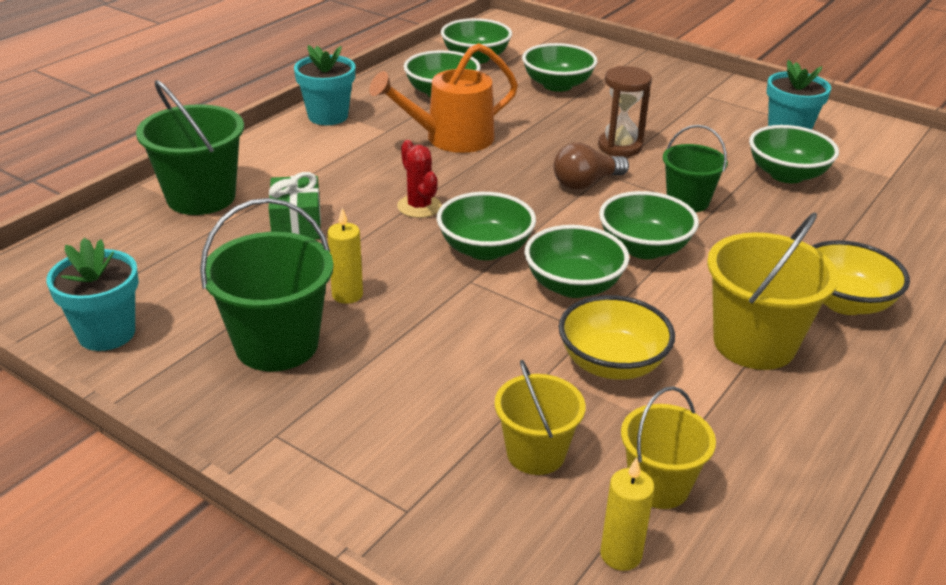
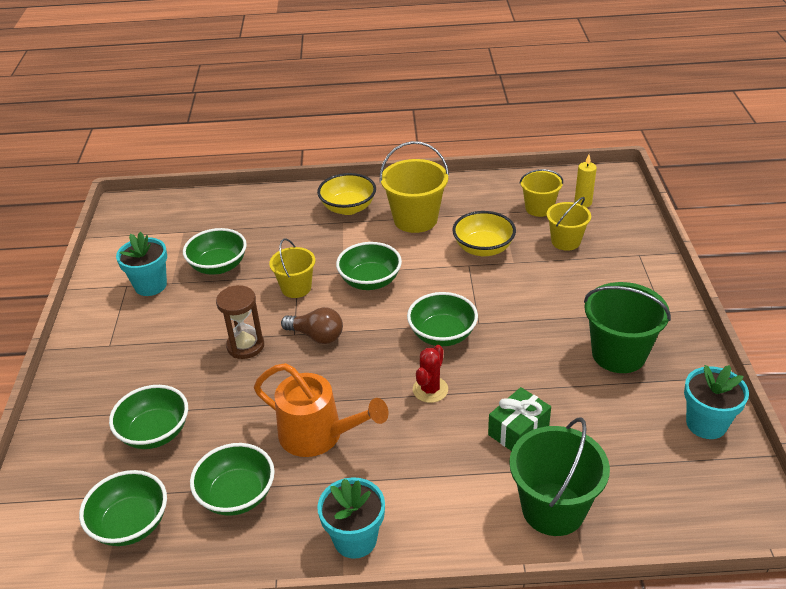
camera: 125 degrees left, 5 degrees up
(347, 295) = (550, 358): yellow candle -> none
(573, 286) = (437, 287): green bowl -> none
(687, 201) = (296, 288): green bucket -> yellow bucket

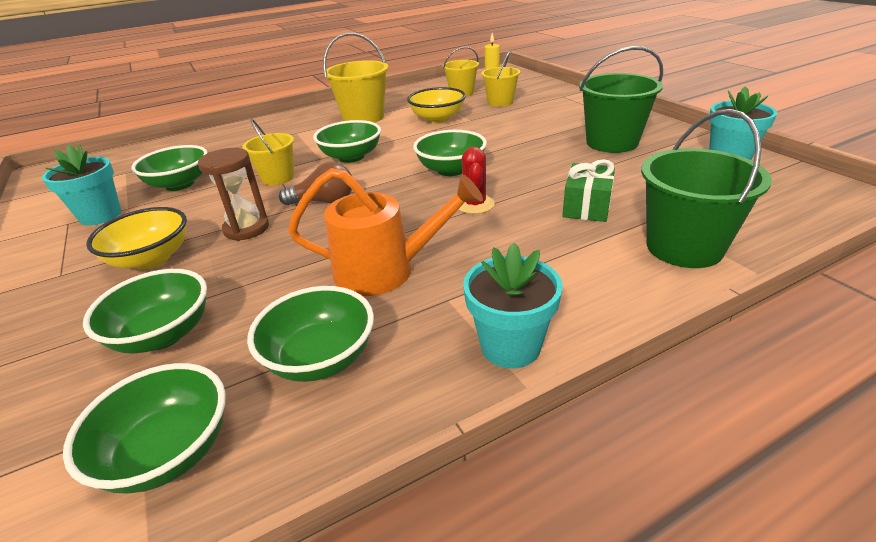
camera: 25 degrees left, 5 degrees down
(348, 208) = (295, 125): yellow bowl -> yellow bowl (151, 259)

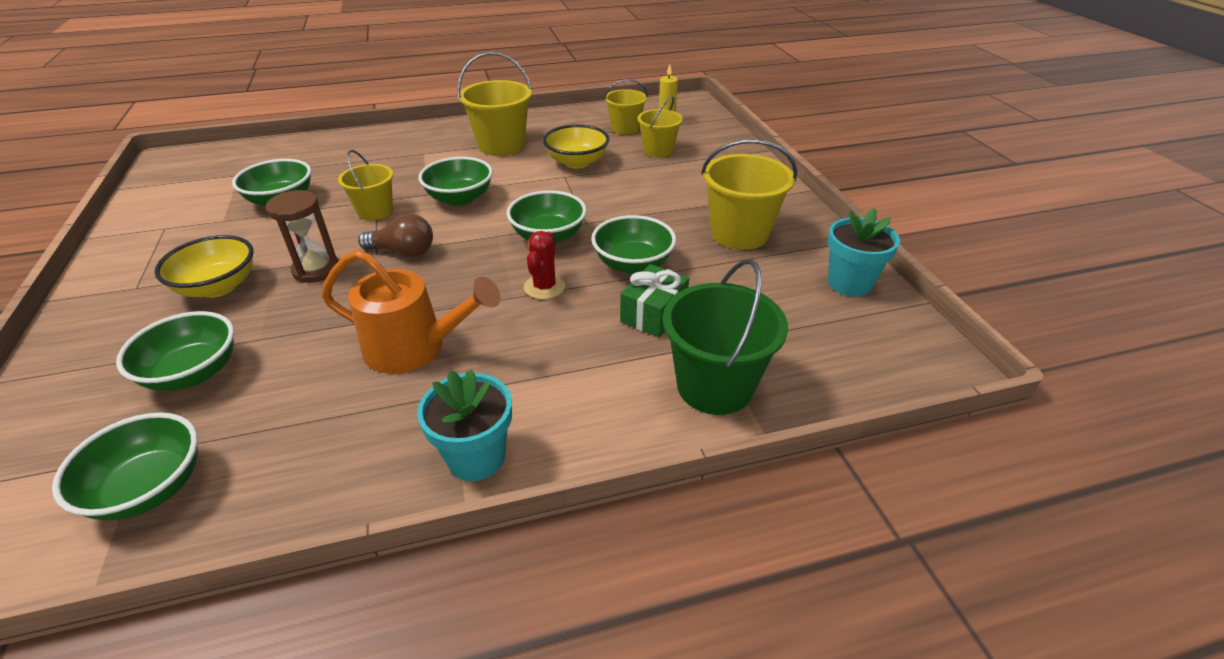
camera: 10 degrees right, 5 degrees up
(100, 215) = (196, 225): turquoise flower pot -> none
(321, 358) = (309, 429): green bowl -> green bowl (633, 264)
(612, 142) = (739, 234): green bucket -> yellow bucket

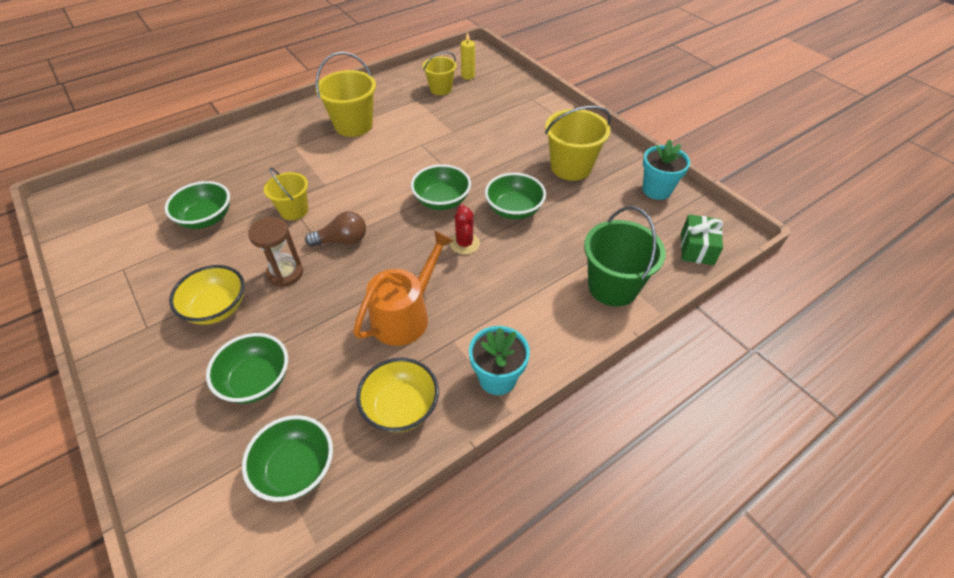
camera: 20 degrees left, 10 degrees up
(415, 348) = (406, 315): orange watering can -> orange watering can turned 45 degrees counterclockwise
(460, 198) = (353, 183): green bowl -> none
(577, 162) = (423, 129): yellow bowl -> yellow bowl (401, 407)
(653, 314) = (548, 245): green gift -> green gift (697, 248)
(658, 150) = (477, 105): yellow bucket -> none

